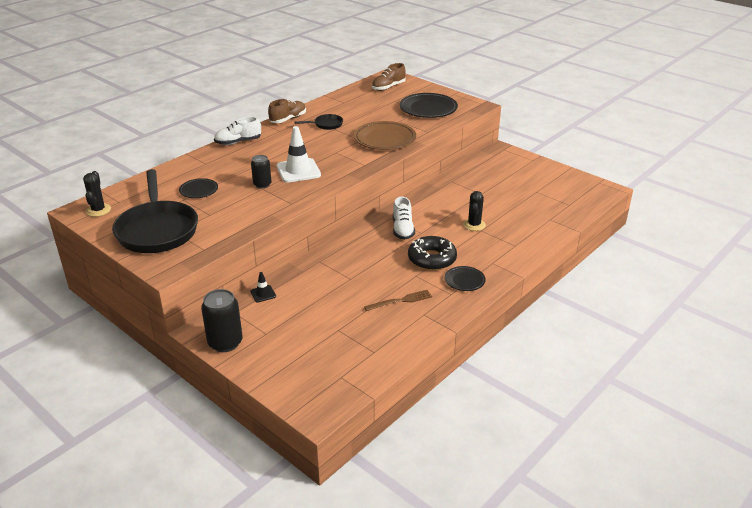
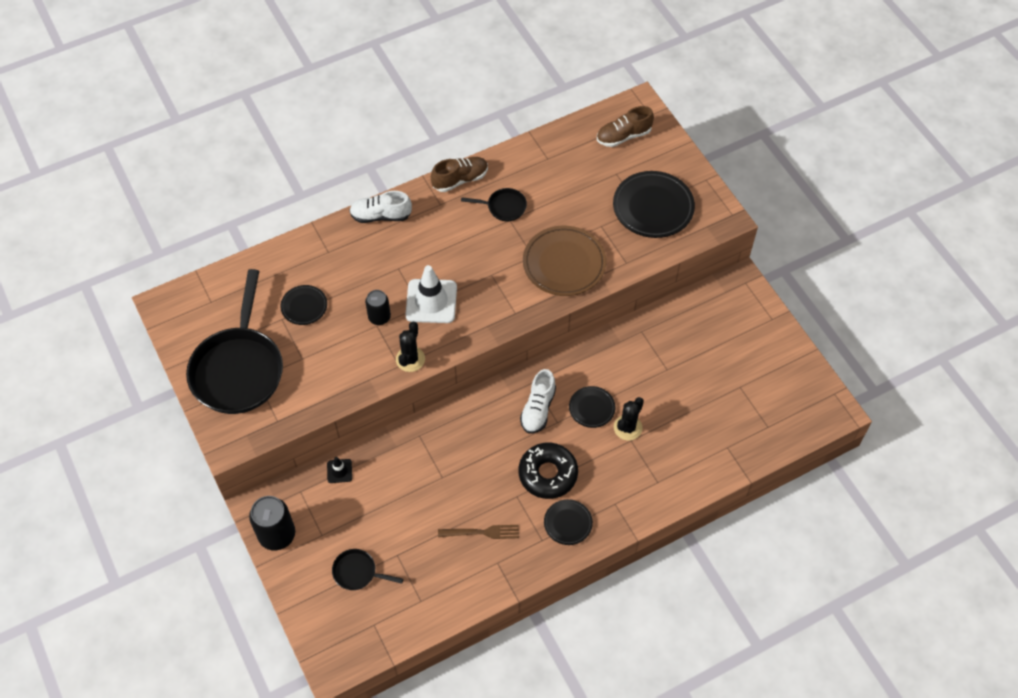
camera: 20 degrees right, 25 degrees up
(98, 210) = (185, 311): black cactus -> black cactus (410, 359)
(309, 348) = (357, 572): none -> black pan
(442, 221) = (592, 408): none -> black plate

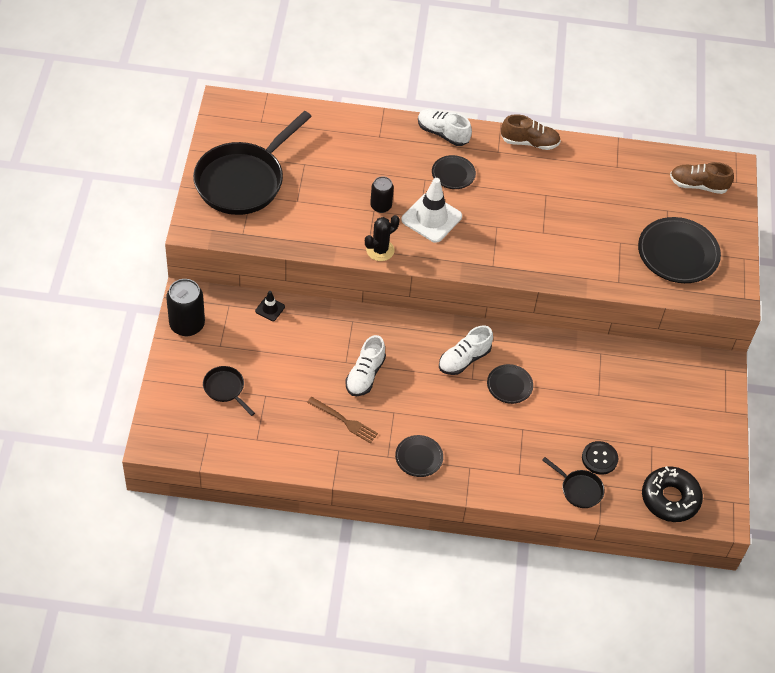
camera: 30 degrees right, 5 degrees down
(304, 306) = (328, 165): black plate -> black plate (453, 174)
(467, 478) = (365, 375): none -> white shoe
(503, 207) = (549, 182): black pan -> black pan (579, 489)
(548, 474) = (432, 412): black donut -> black donut (670, 498)
(564, 263) = (564, 252): brown plate -> none
(627, 428) = (527, 418): black cactus -> none
(709, 425) = (599, 458): none -> black button

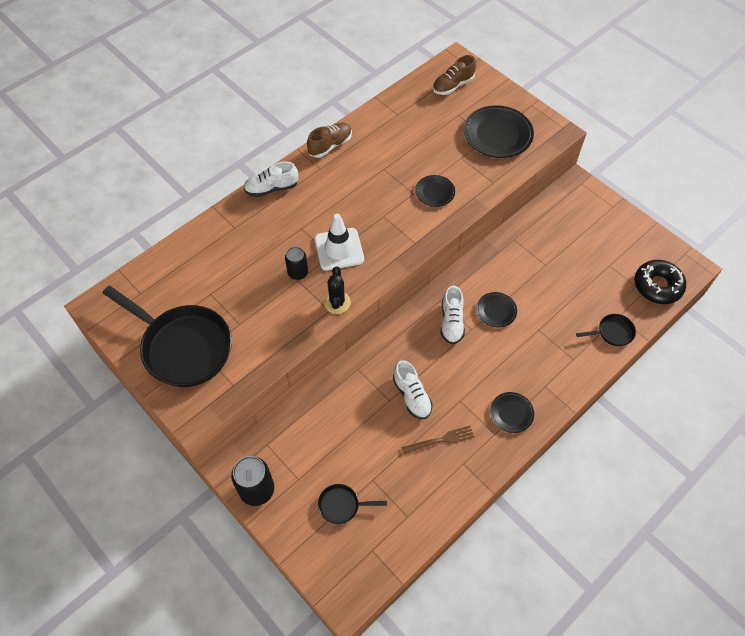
camera: 45 degrees left, 5 degrees up
(243, 180) = (183, 347): black pan -> black pan turned 45 degrees counterclockwise
(270, 309) = (296, 417): black traffic cone -> none
(453, 174) = (313, 208): black plate -> black plate (434, 192)
(599, 458) = (596, 302): black button -> none

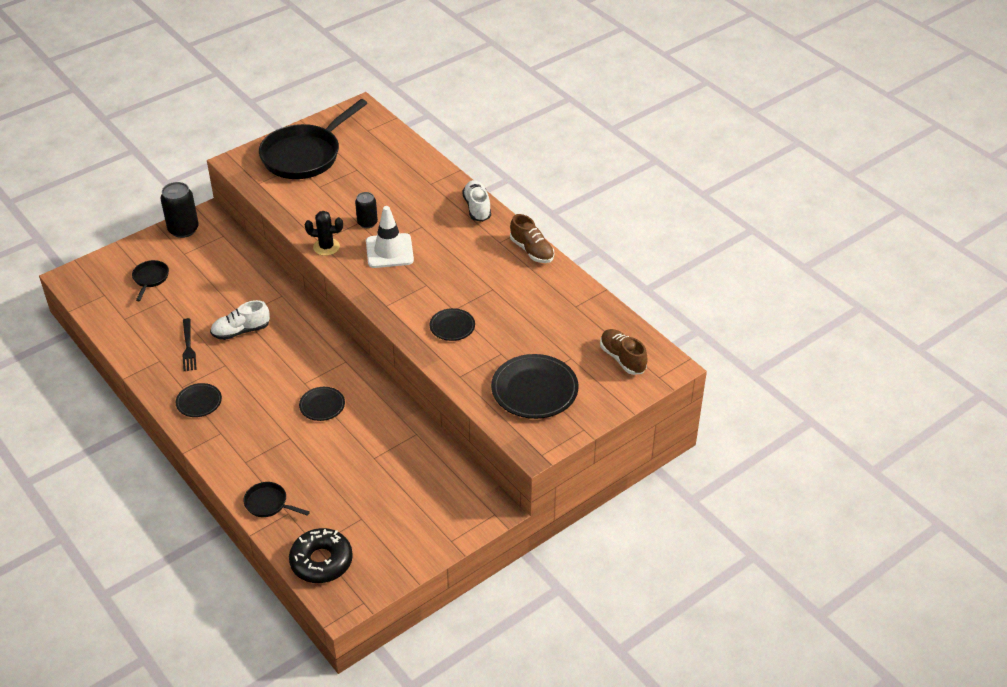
camera: 95 degrees right, 15 degrees down
(441, 440) = (188, 347): brown fork -> black fork
(451, 322) = (317, 368): white shoe -> none
(612, 332) = (268, 503): black pan -> black pan turned 120 degrees clockwise

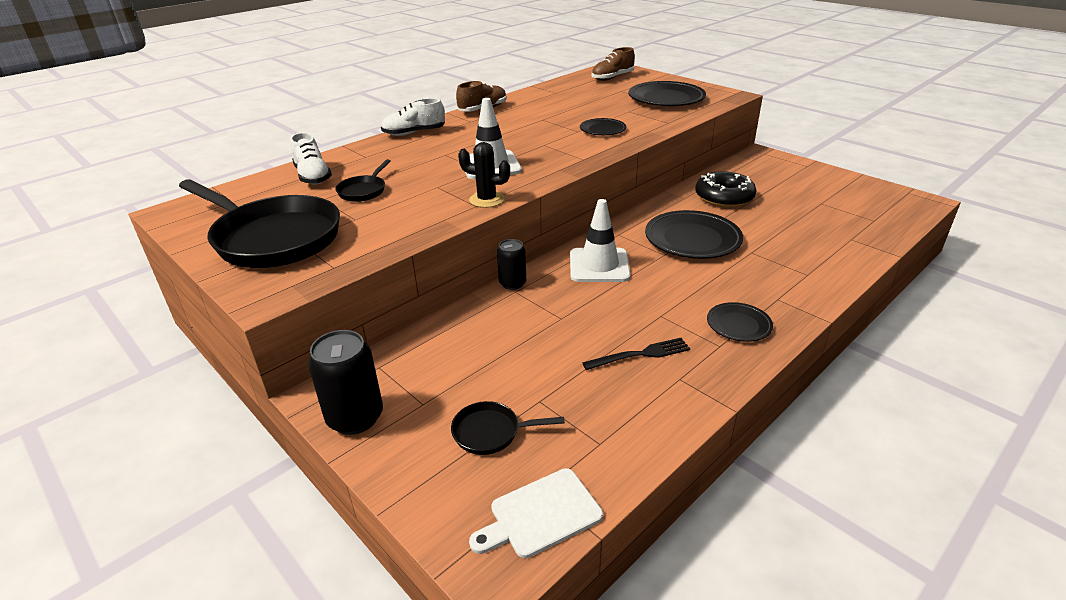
camera: 95 degrees left, 10 degrees down
(90, 293) = (541, 514): none -> white cutting board
(241, 331) = (592, 313): white shoe -> white shoe (313, 176)
(268, 503) = (850, 251): black pan -> black pan (363, 191)
(300, 343) = (599, 265): none -> white traffic cone
(321, 561) = (888, 215): black donut -> black donut (724, 197)
(322, 405) = (692, 239): black plate -> black plate, size x1.82
(326, 247) = (486, 200): black cactus -> black cactus turned 75 degrees counterclockwise
(367, 223) = (438, 181): black can -> black can (512, 283)

